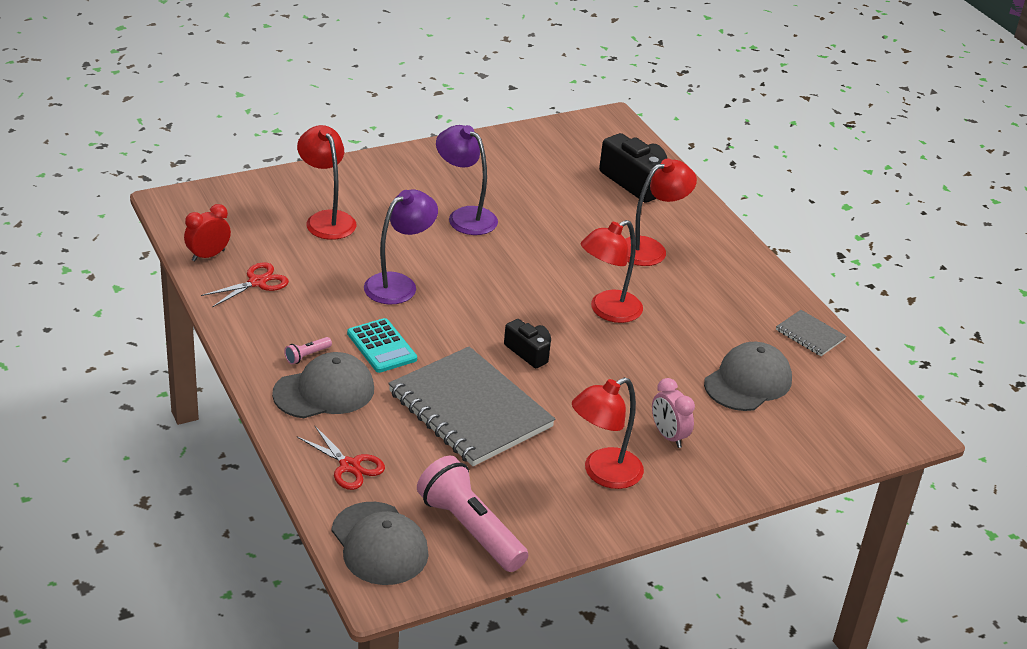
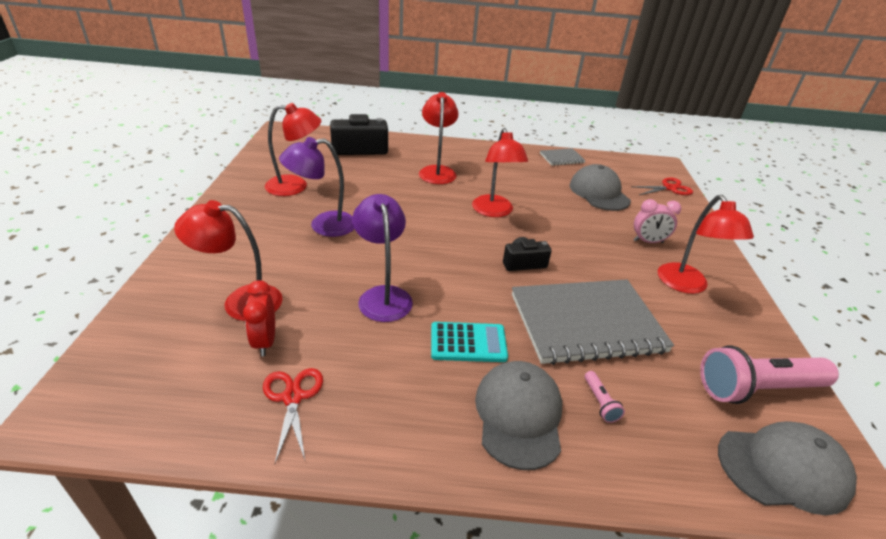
camera: 60 degrees left, 0 degrees up
(208, 255) = (201, 424): red clock -> red clock (265, 342)
(307, 356) = (451, 405): pink flashlight -> pink flashlight (600, 402)
(349, 466) = (651, 443): red scissors -> red scissors (669, 188)
(512, 175) = (295, 186): none -> red lamp

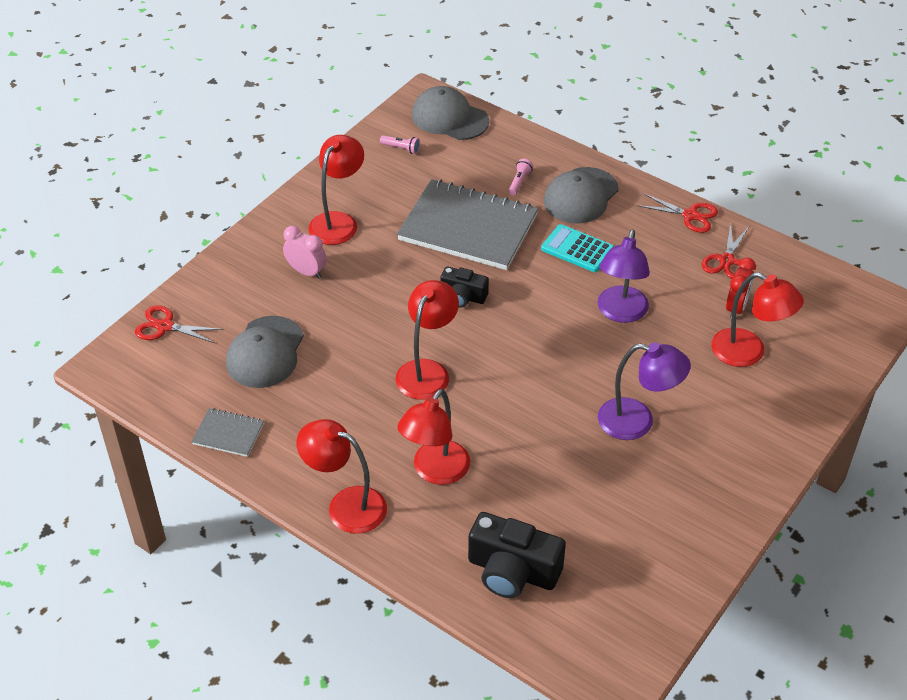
camera: 145 degrees left, 10 degrees up
(295, 186) = (644, 509): red lamp -> red lamp (346, 505)
(366, 449) = (690, 215): none -> red scissors
(757, 389) = (401, 148): pink flashlight -> pink flashlight, size x0.41

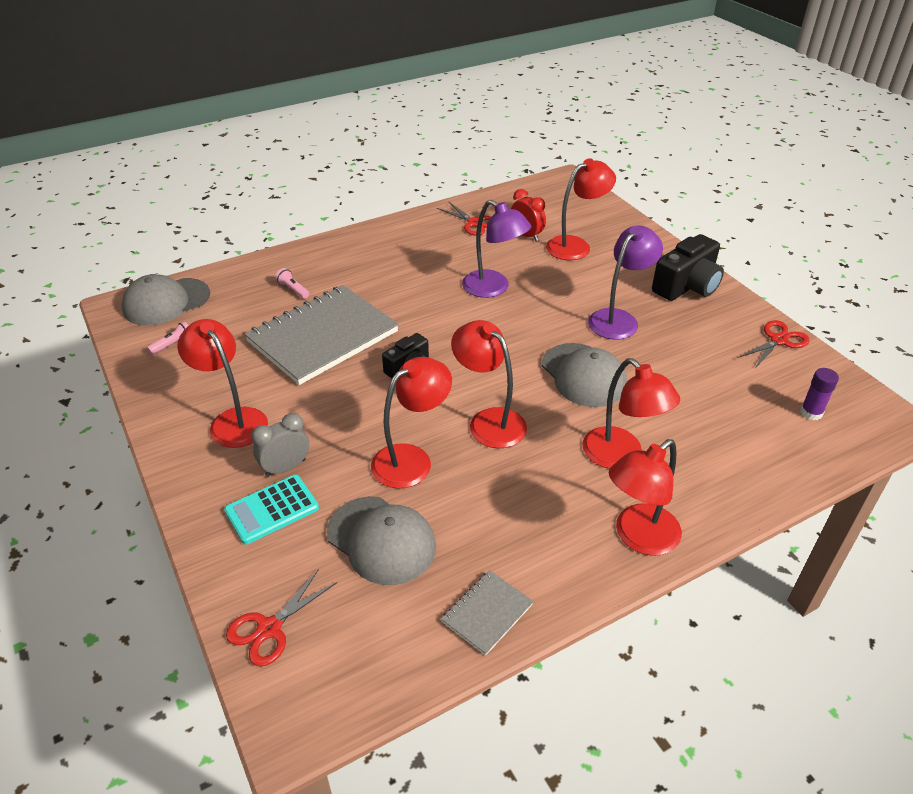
camera: 65 degrees left, 5 degrees down
(306, 272) = (285, 467): pink clock -> grey clock
(355, 339) = (411, 459): none -> red lamp
(512, 571) = (759, 443): black camera -> black camera (687, 286)
(577, 249) = (403, 286): turquoise calculator -> turquoise calculator (272, 509)
(581, 196) = (342, 264): grey cap -> grey cap (583, 375)
(585, 608) = (811, 412): none -> purple glue stick
(690, 215) = (413, 222): red scissors -> red scissors (779, 340)

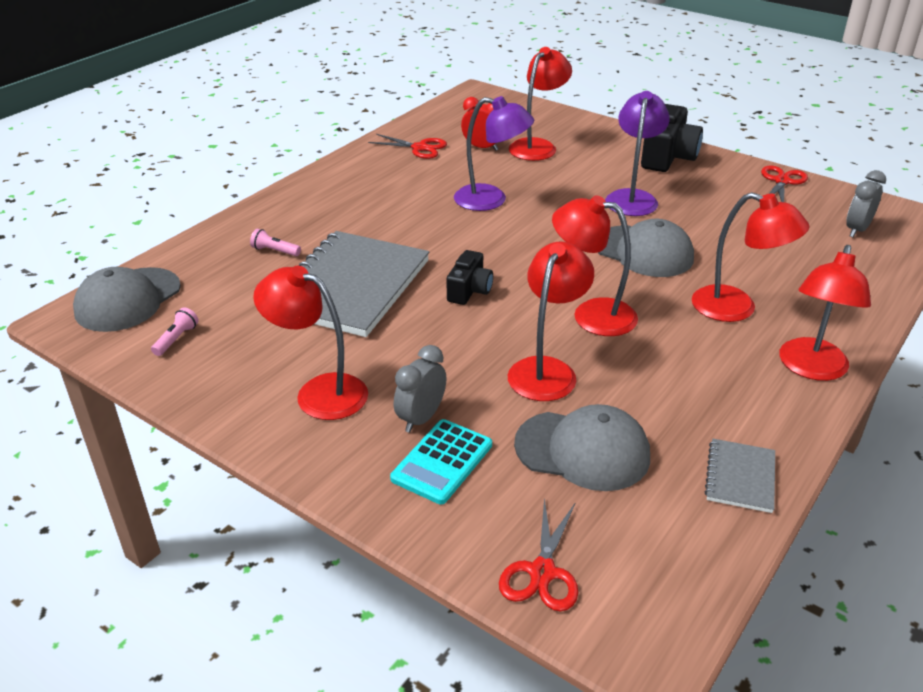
camera: 25 degrees left, 5 degrees down
(811, 412) = (856, 230): purple glue stick -> grey clock

